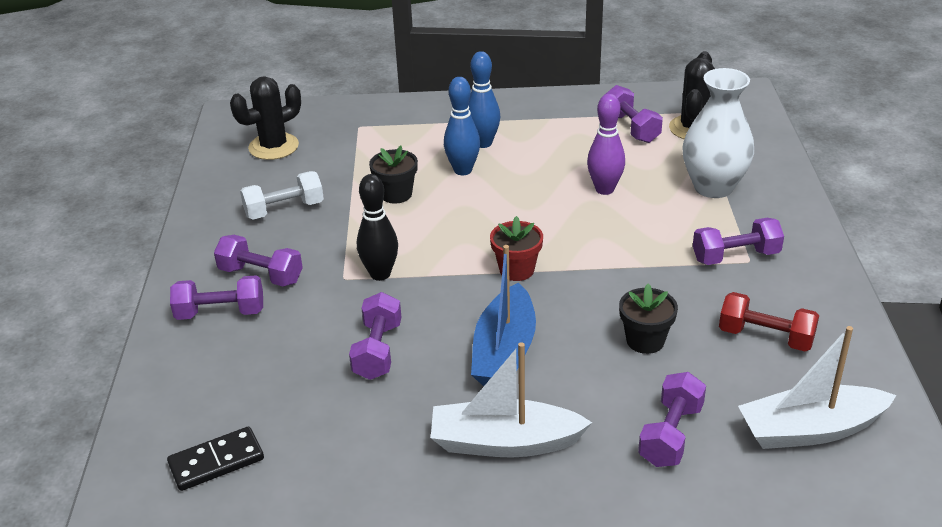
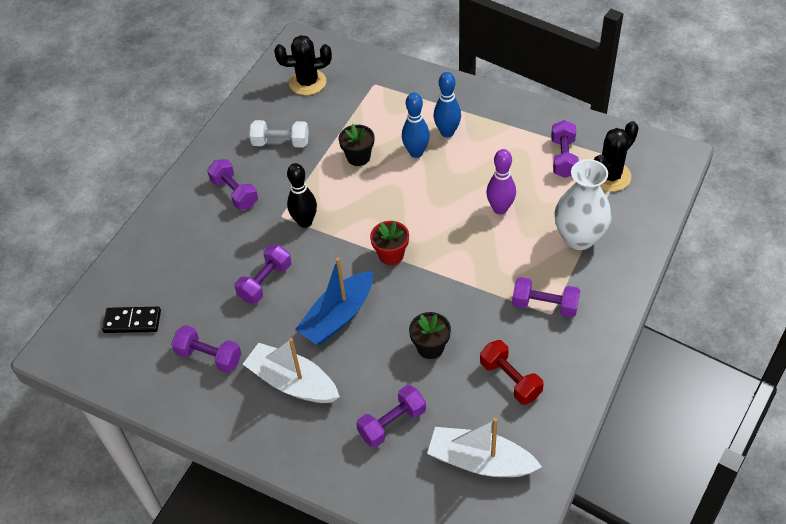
camera: 30 degrees right, 15 degrees up
(220, 313) = (195, 213): purple dumbbell -> purple dumbbell (209, 356)

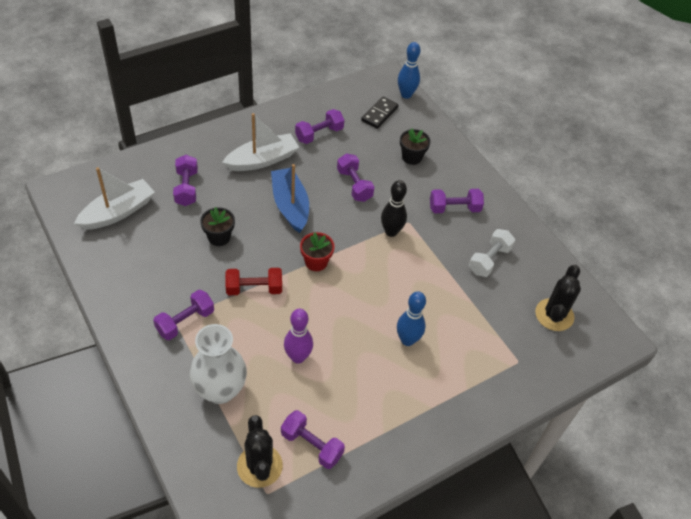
camera: 115 degrees right, 0 degrees up
(358, 157) = (433, 299): black flower pot -> black flower pot (412, 157)
(447, 132) = (414, 377): blue bowling pin -> blue bowling pin (406, 95)
(510, 380) = (152, 262): red dumbbell -> red dumbbell (254, 288)

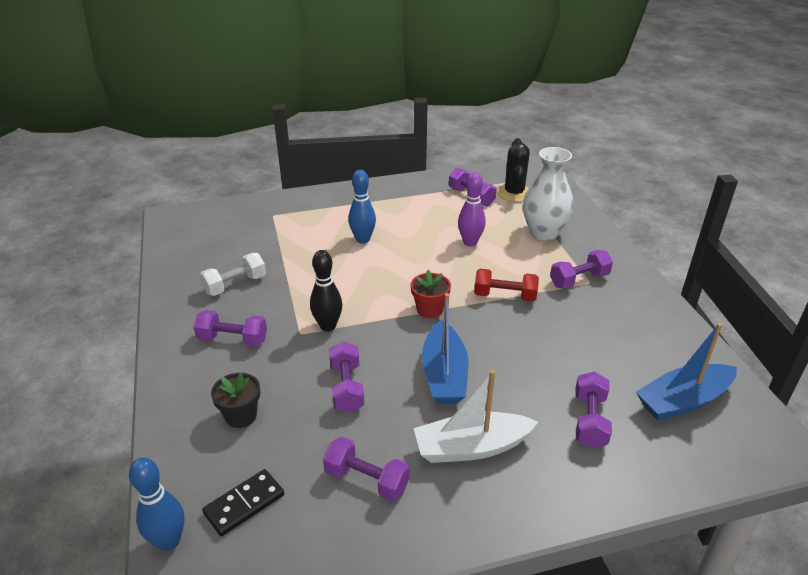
camera: 160 degrees left, 15 degrees down
(118, 212) = (683, 401): white boat -> blue boat
(219, 237) = (542, 351): black flower pot -> none
(319, 134) = (366, 480): purple dumbbell -> purple dumbbell turned 45 degrees clockwise
(554, 315) = (211, 237): black cactus -> none

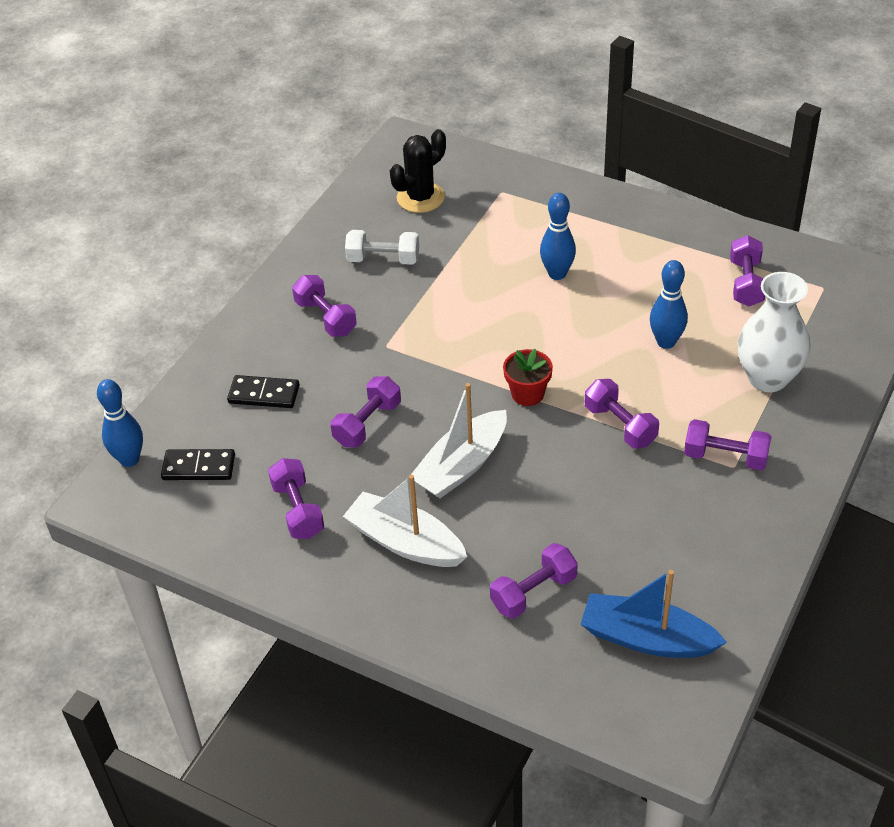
camera: 45 degrees right, 10 degrees up
(241, 416) = (264, 394): black flower pot -> black domino
(328, 326) = (416, 353): black bowling pin -> none
(444, 374) = (461, 465): blue boat -> white boat
(470, 242) = (666, 342): purple bowling pin -> blue bowling pin
(505, 296) = (620, 425): red dumbbell -> purple dumbbell
(514, 193) = (806, 306): black cactus -> black cactus (420, 197)

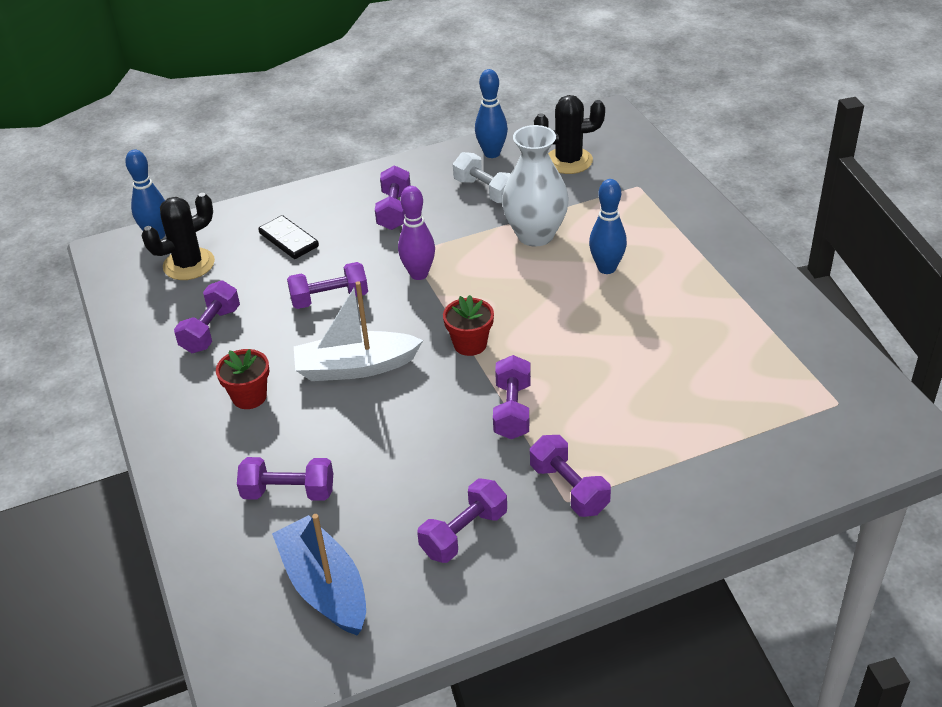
camera: 40 degrees right, 5 degrees down
(198, 467) = (189, 264): black domino -> black cactus
(405, 542) = (249, 397): white boat -> red flower pot
(416, 361) = (419, 274): none -> purple bowling pin
(666, 342) = (633, 368): blue bowling pin -> blue bowling pin (492, 153)
(746, 283) = (766, 360): purple dumbbell -> purple dumbbell (464, 533)
(768, 378) = (688, 448): white vase -> white vase (535, 235)

